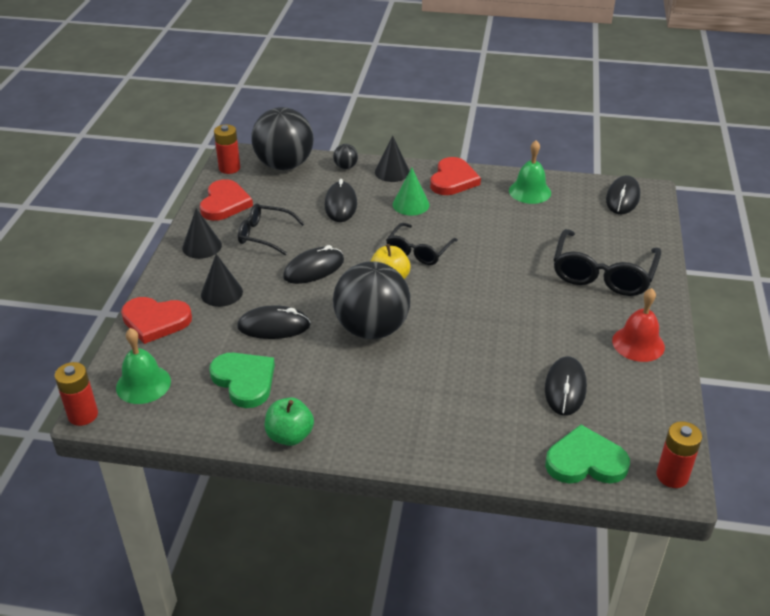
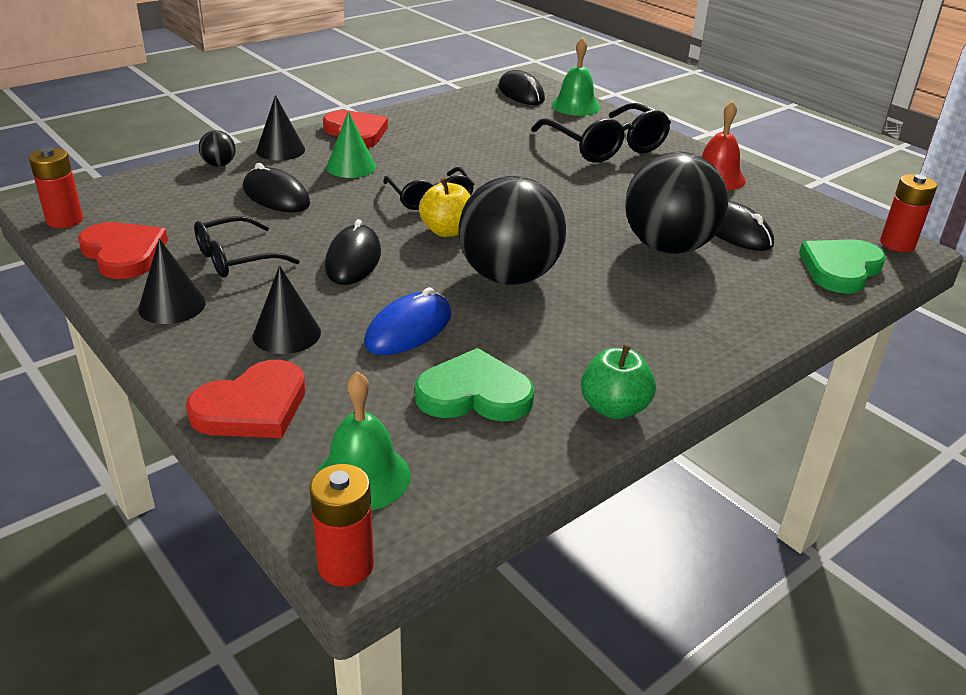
camera: 50 degrees left, 5 degrees down
(274, 326) = (409, 329): black mouse -> blue mouse
(284, 165) = (138, 190): black ball -> black ball (668, 247)
(530, 191) = (440, 116): green bell -> green bell (575, 106)

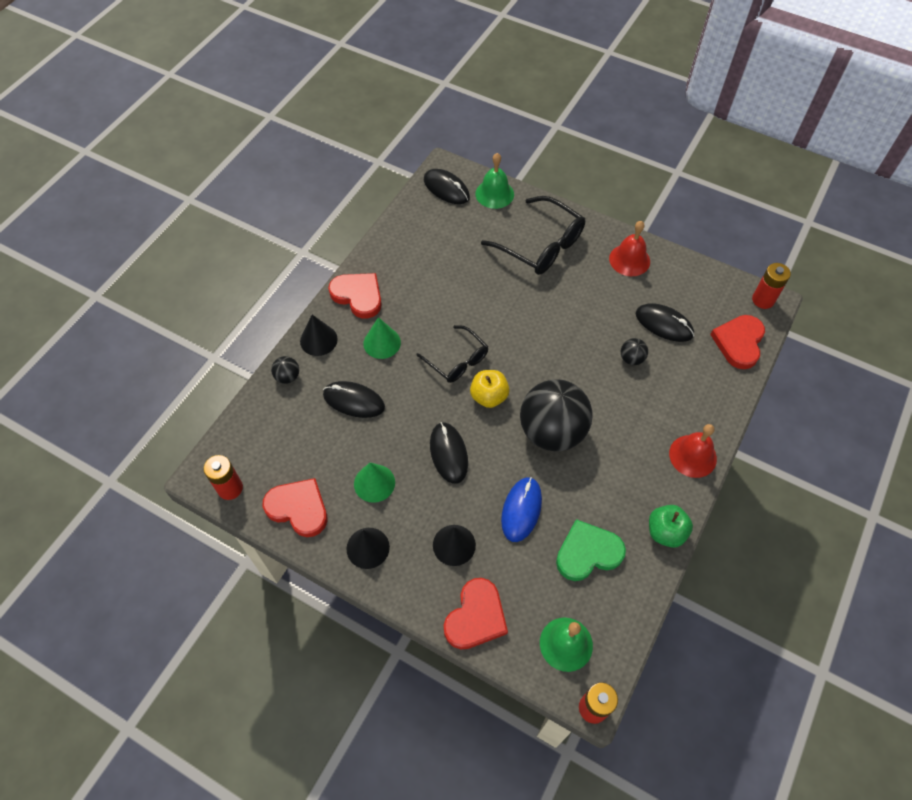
camera: 20 degrees left, 25 degrees up
(236, 258) = (374, 483): black glasses -> green cone
(668, 247) = (631, 359): black ball -> black ball, size x0.41
(707, 347) = (692, 456): none -> red bell
(840, 269) = (739, 342): green heart -> red heart

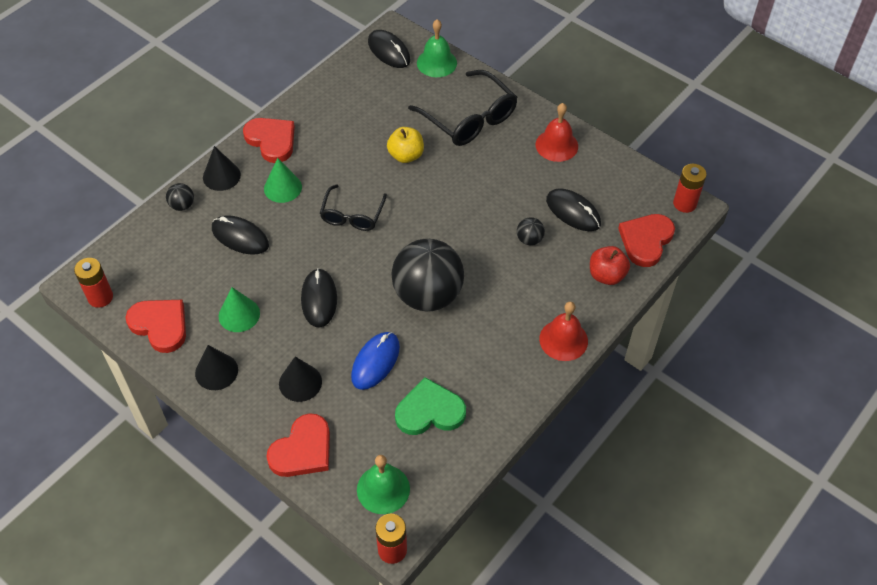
camera: 10 degrees right, 5 degrees down
(457, 360) = (352, 215): black glasses -> black glasses turned 45 degrees clockwise
(489, 396) = (374, 253): yellow apple -> yellow apple (406, 155)
(665, 532) = (513, 405): green apple -> none
(713, 383) = (606, 275): none -> red apple

